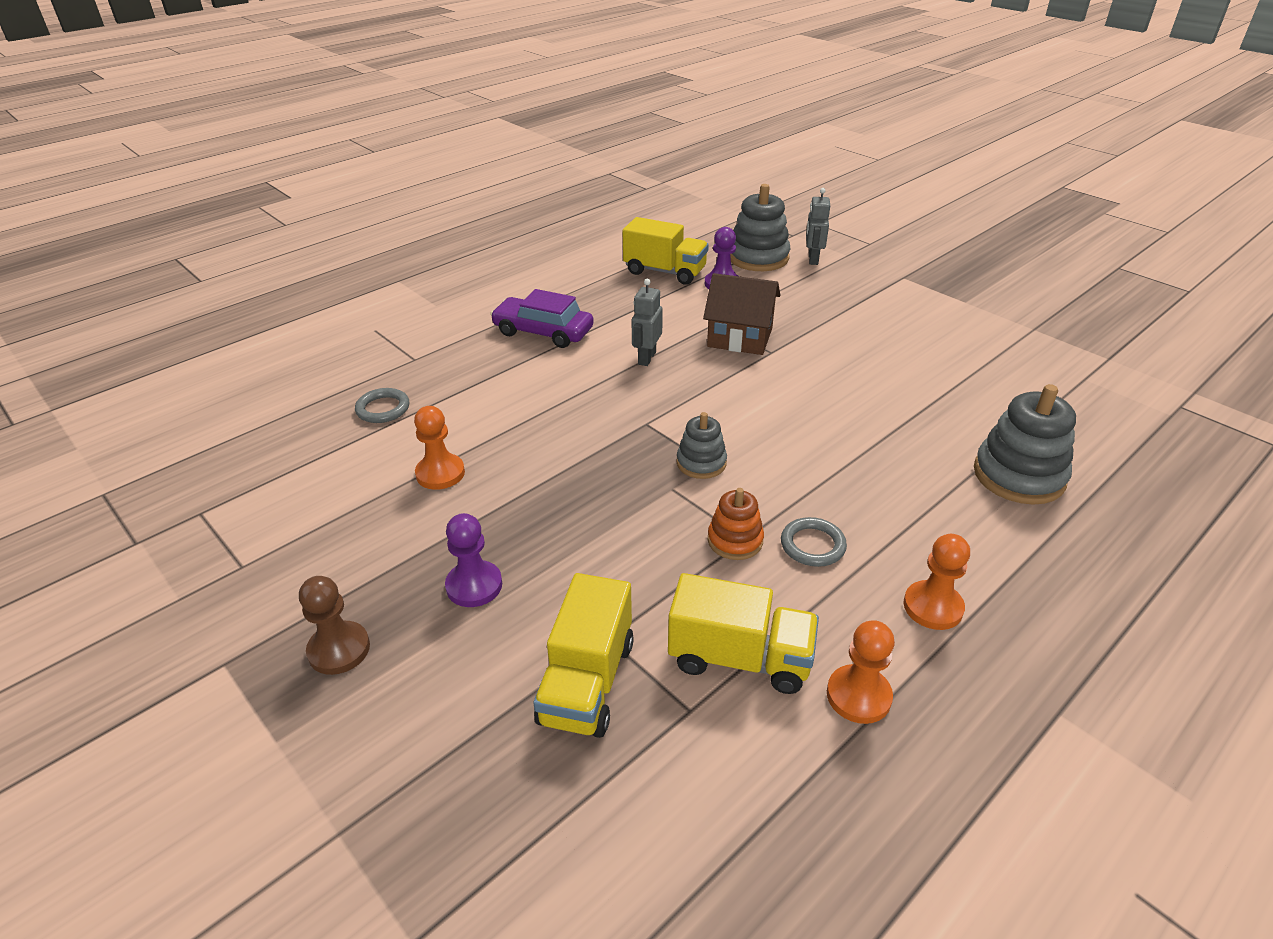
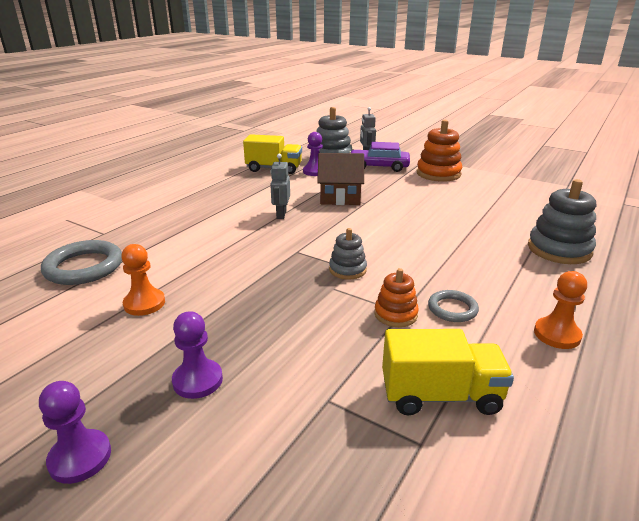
camera: 15 degrees left, 10 degrees down
(339, 649) = (80, 458): brown pawn -> purple pawn
(383, 409) = (84, 267): grey ring -> grey ring, size x1.75
(543, 332) = (200, 208): purple car -> purple car (378, 167)
(587, 682) = (324, 439): yellow truck -> none
(858, 696) = (543, 405): orange pawn -> none
(908, 310) = (438, 174): none -> orange stacking toy

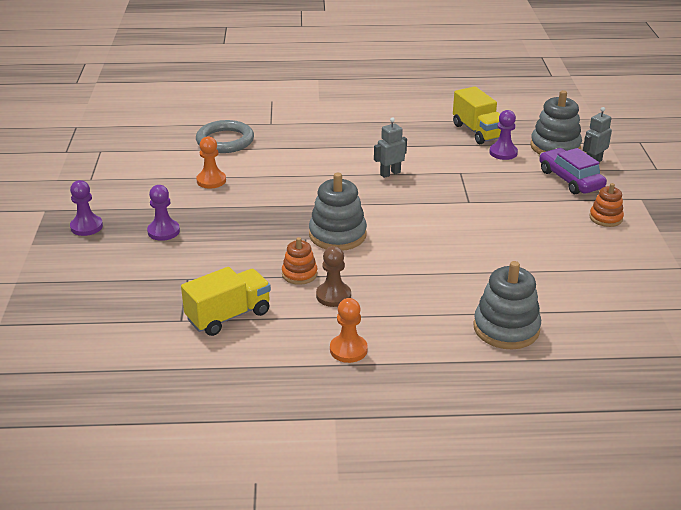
camera: 55 degrees right, 5 degrees up
(340, 197) = (463, 186): brown house -> none
(347, 270) = (337, 235): grey stacking toy -> grey stacking toy, size x1.72
(438, 174) = (605, 218): orange stacking toy -> orange stacking toy, size x0.58
(440, 395) = (228, 316): yellow truck -> yellow truck turned 90 degrees counterclockwise
(452, 309) = (333, 296): grey ring -> brown pawn

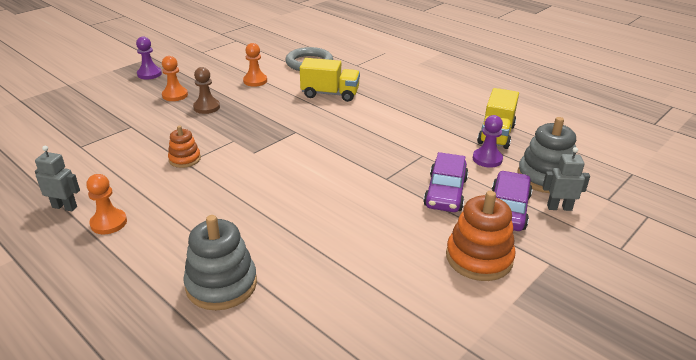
camera: 45 degrees right, 0 degrees up
(163, 231) = (175, 95): purple pawn -> orange pawn
(228, 316) = (102, 159): yellow truck -> yellow truck (330, 94)
(333, 296) = (173, 184): brown pawn -> brown pawn (206, 107)
(337, 235) = (254, 149): grey stacking toy -> none
(390, 173) = (369, 130): grey robot -> grey robot (65, 207)
(520, 190) = (445, 192): none -> purple car
(605, 218) = (479, 258): orange stacking toy -> orange stacking toy, size x1.72

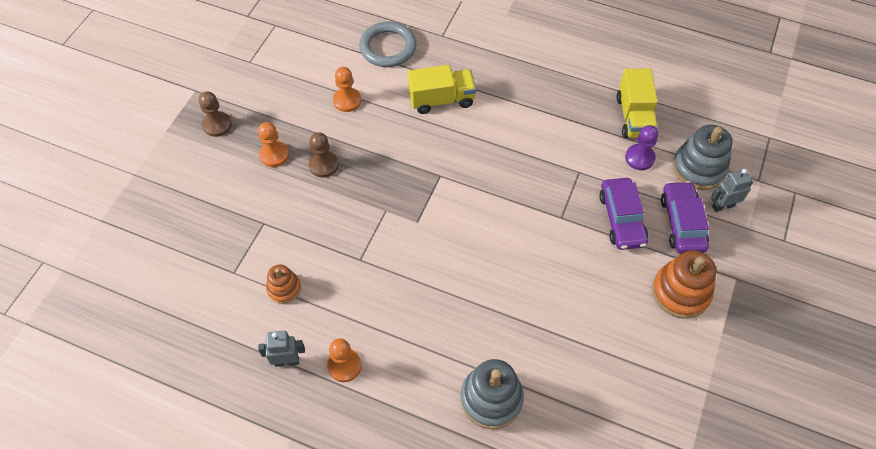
camera: 20 degrees left, 25 degrees up
(149, 74) = (217, 125): purple pawn -> brown pawn
(185, 159) = (356, 255): orange stacking toy -> orange stacking toy (284, 288)

